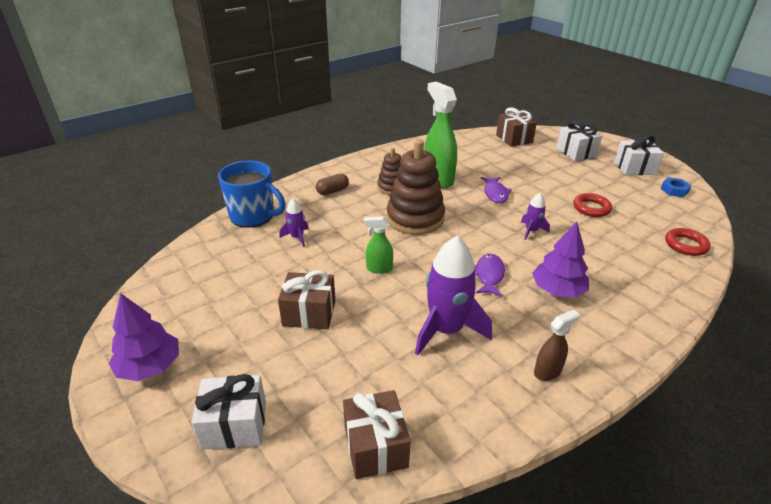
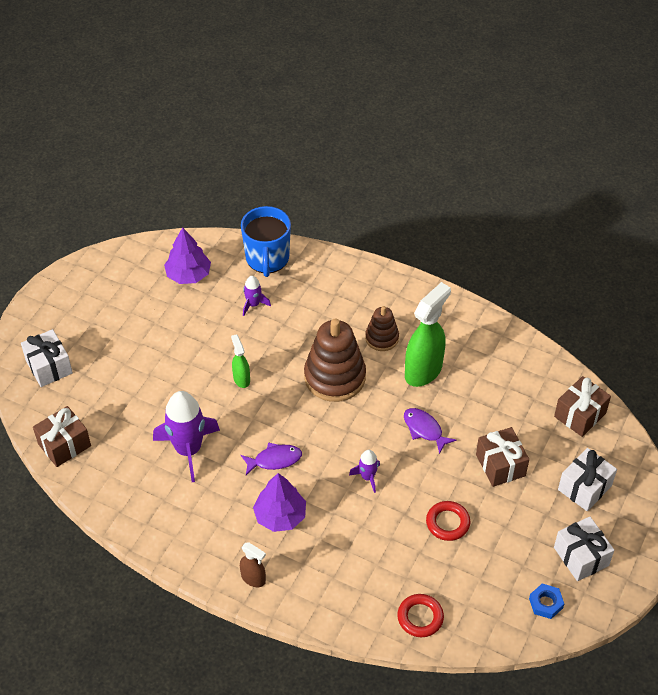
camera: 65 degrees right, 15 degrees up
(149, 366) = (72, 298): purple tree -> purple tree (188, 274)
(309, 313) = (164, 357): brown gift -> brown gift (500, 465)
(332, 191) = (344, 295): brown capsule -> none
(495, 194) = (424, 429): purple fish -> purple fish turned 75 degrees clockwise
(547, 372) = (174, 526): brown spray bottle -> brown spray bottle (253, 578)

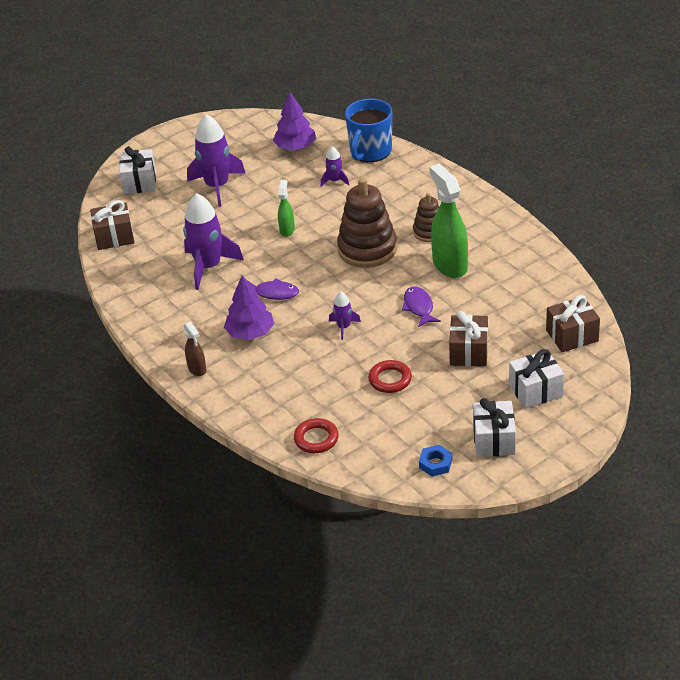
camera: 30 degrees right, 10 degrees down
(136, 347) = (217, 186): none -> purple rocket
(423, 371) = (449, 265): green spray bottle -> green spray bottle turned 90 degrees counterclockwise

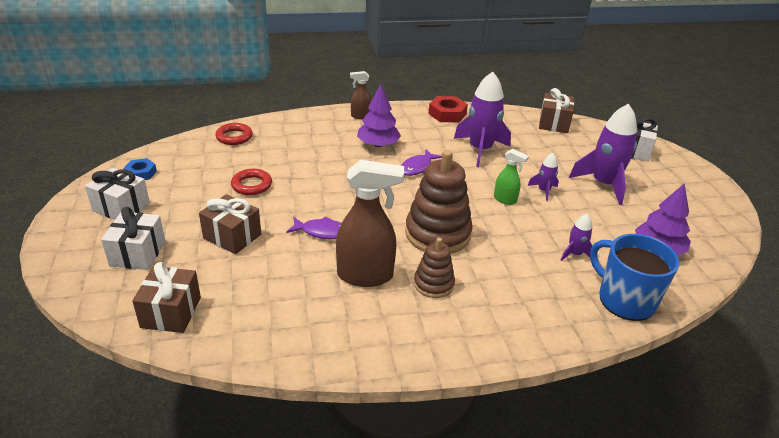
camera: 110 degrees right, 5 degrees down
(144, 311) = (447, 114): none -> red nut
(344, 327) = (339, 185): purple rocket -> purple rocket (543, 191)
(449, 265) = (365, 276): green spray bottle -> brown spray bottle

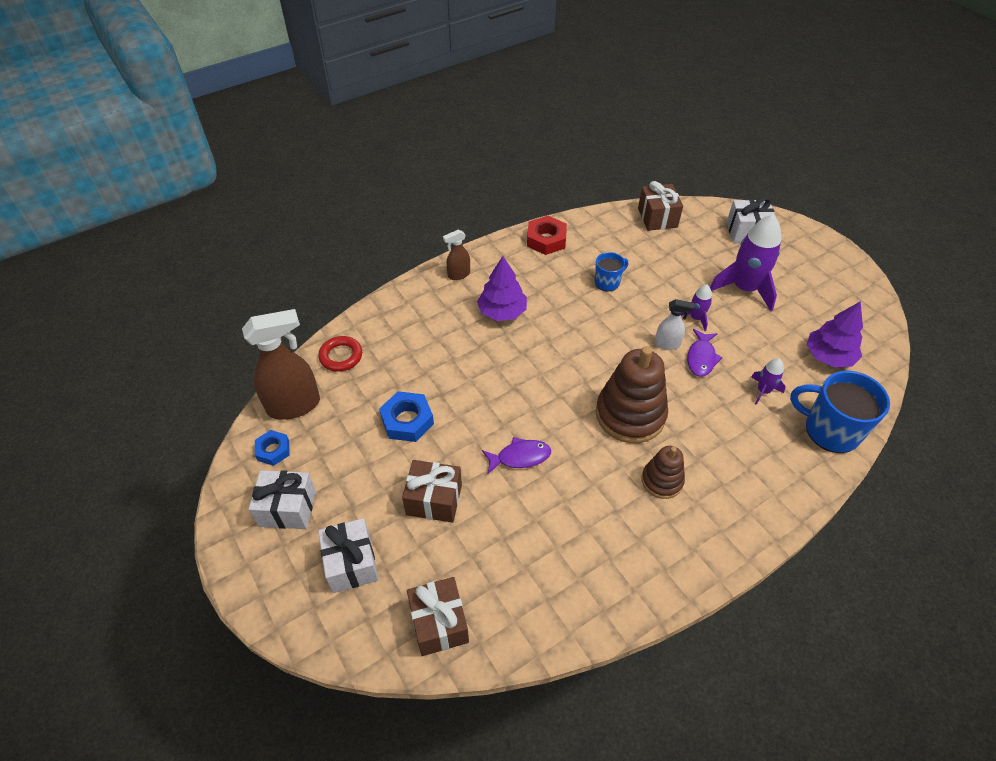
camera: 20 degrees left, 15 degrees up
(251, 185) = (407, 420): red ring -> blue nut
(365, 276) = (595, 496): brown spray bottle -> brown spray bottle (294, 405)
(417, 167) = (560, 330): purple fish -> purple fish (701, 358)
(480, 150) = (607, 282): purple rocket -> blue mug
(505, 200) = (667, 344): green spray bottle -> white spray bottle

